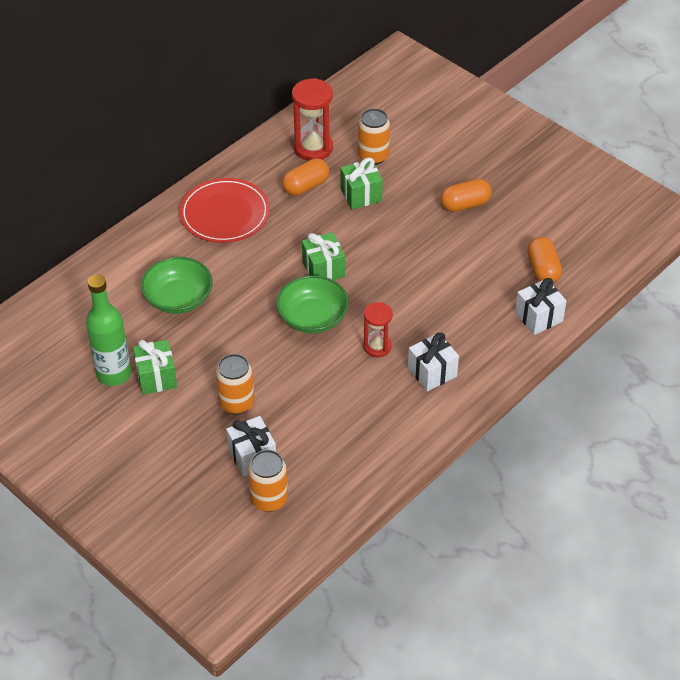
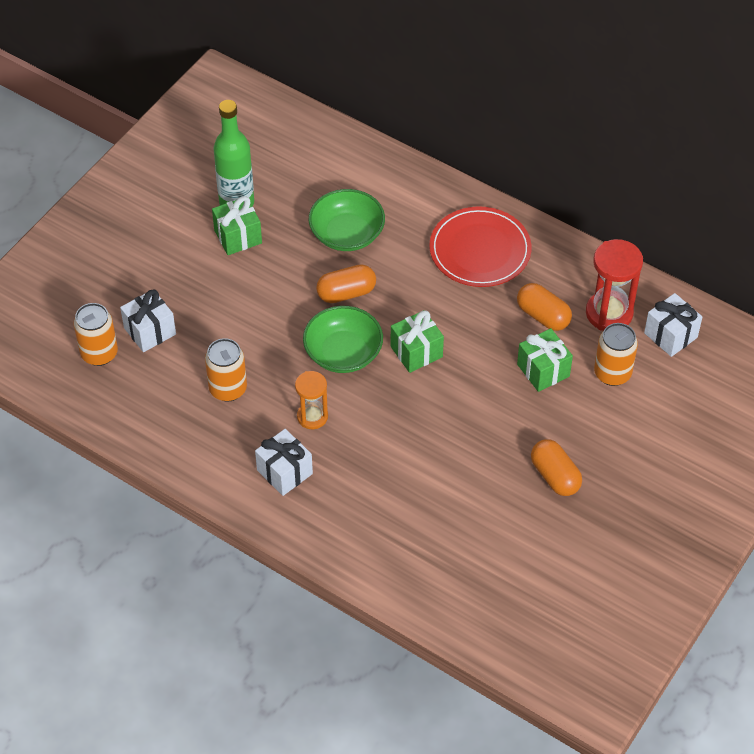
camera: 80 degrees right, 5 degrees up
(236, 403) = (215, 307): orange can -> orange can (228, 389)
(377, 347) = (312, 416): red hourglass -> orange hourglass
(538, 317) = (387, 569): white gift -> white gift (670, 335)
(543, 269) = (465, 567): orange capsule -> orange capsule (346, 293)

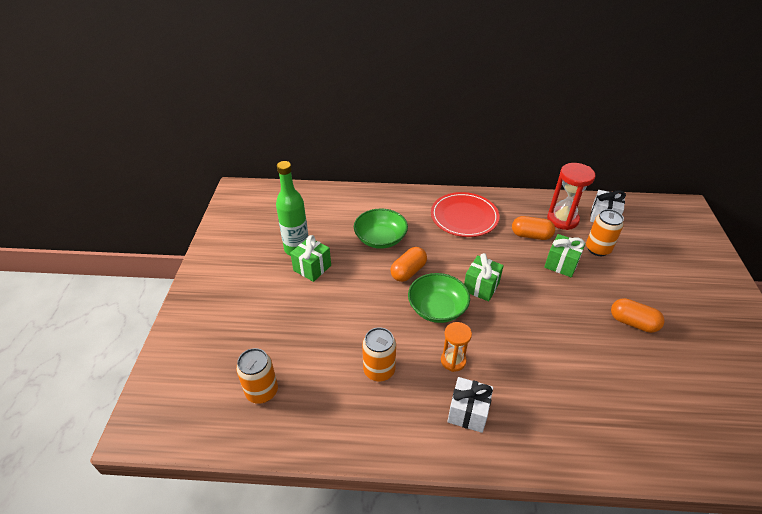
camera: 30 degrees left, 10 degrees down
(150, 331) = (291, 356): white gift -> none

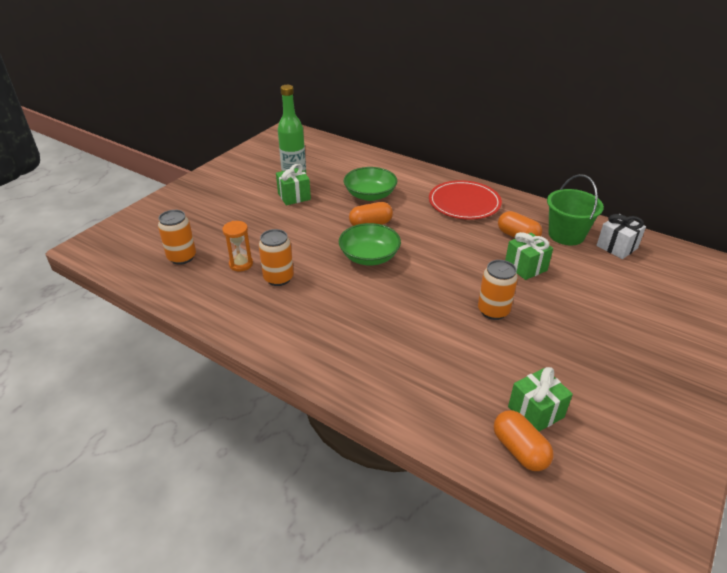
camera: 30 degrees right, 5 degrees down
(453, 361) = (345, 295): orange hourglass -> orange hourglass (241, 264)
(468, 412) = (321, 333): white gift -> none
(481, 287) = (425, 256): green gift -> green gift (535, 412)
(562, 219) = (566, 235): red hourglass -> green bucket
(598, 249) = (580, 269): orange can -> orange can (493, 311)
(632, 323) = (553, 336): orange capsule -> orange capsule (519, 450)

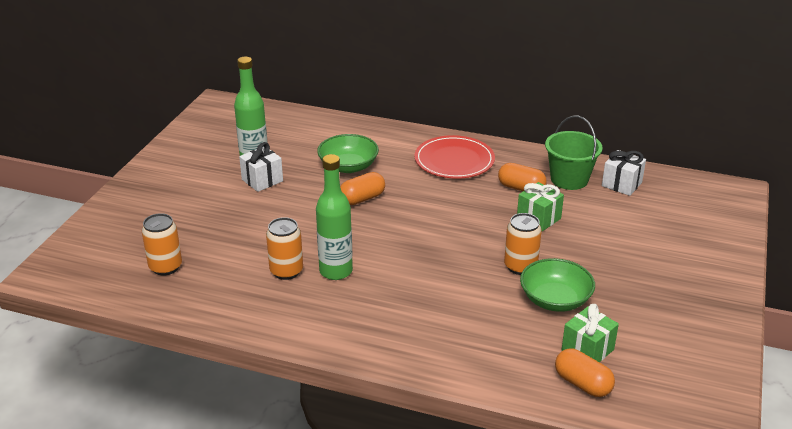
camera: 15 degrees left, 5 degrees down
(241, 264) = (237, 263): orange hourglass -> none
(294, 196) = (262, 180): green gift -> white gift
(321, 285) = (336, 271): none -> green bottle
(369, 257) = (375, 233): green bowl -> green bowl (555, 300)

